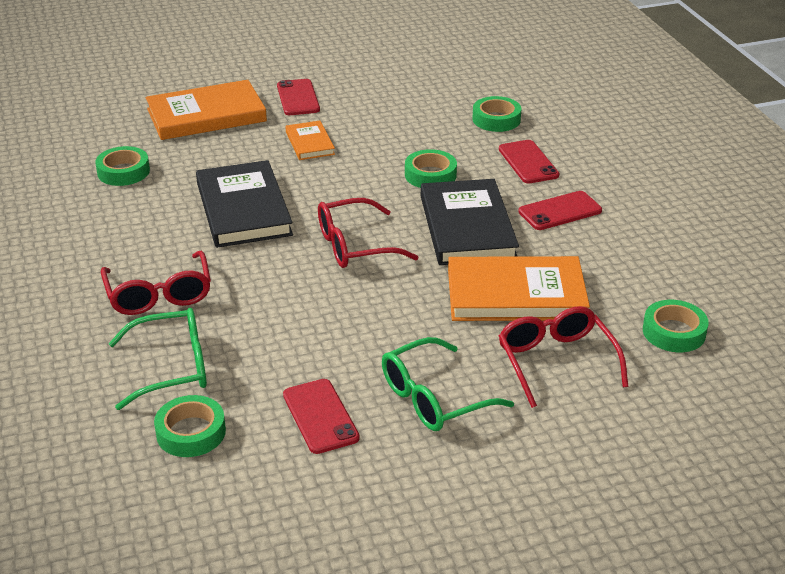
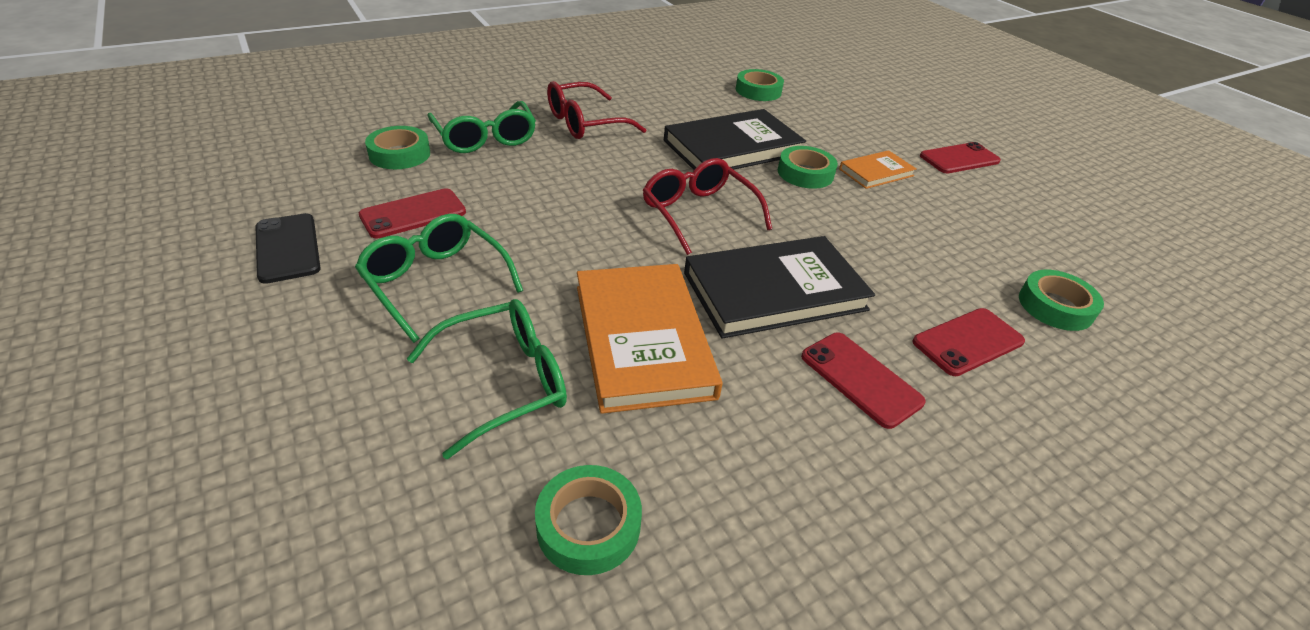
camera: 75 degrees right, 5 degrees up
(206, 115) = (879, 116): orange book -> none
(366, 498) = (287, 248): none -> black phone
(430, 175) = (872, 256): green tape -> green tape (805, 173)
(556, 361) = (505, 381): red glasses -> green glasses

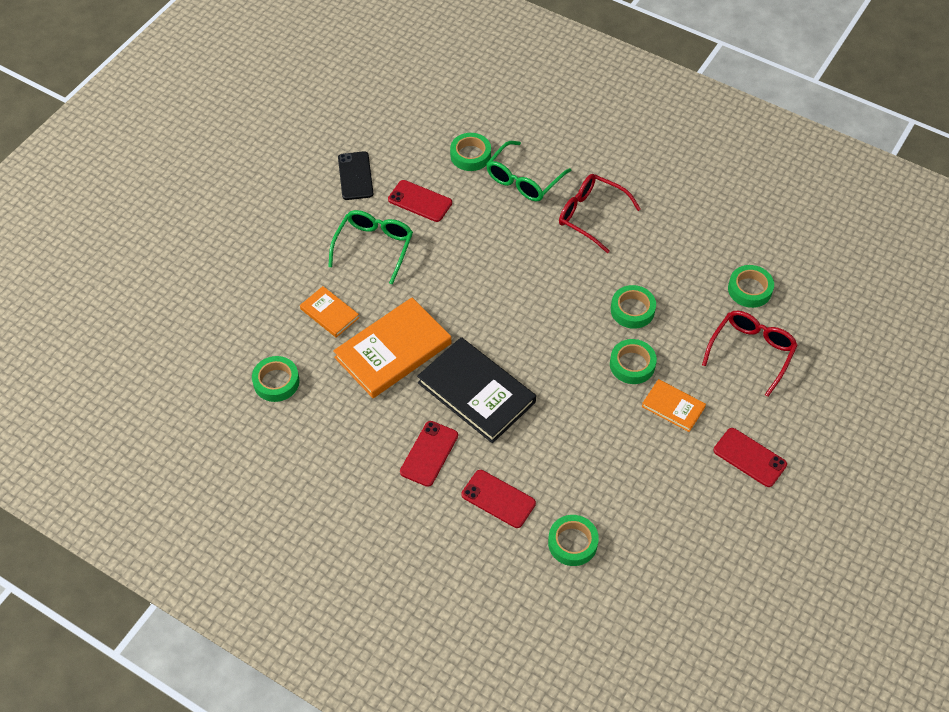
camera: 65 degrees right, 15 degrees up
(287, 248) = (355, 176): black phone -> black phone turned 45 degrees counterclockwise
(505, 381) = (329, 313): green glasses -> orange book
(698, 213) = (528, 325): red glasses -> red glasses (751, 352)
(732, 147) = (632, 310): black book -> green tape

